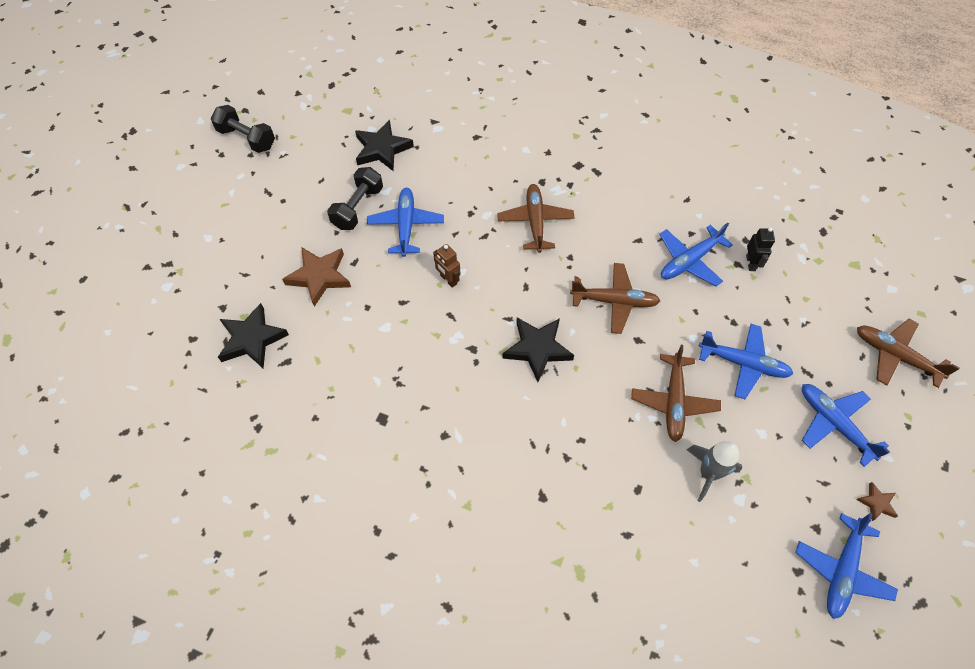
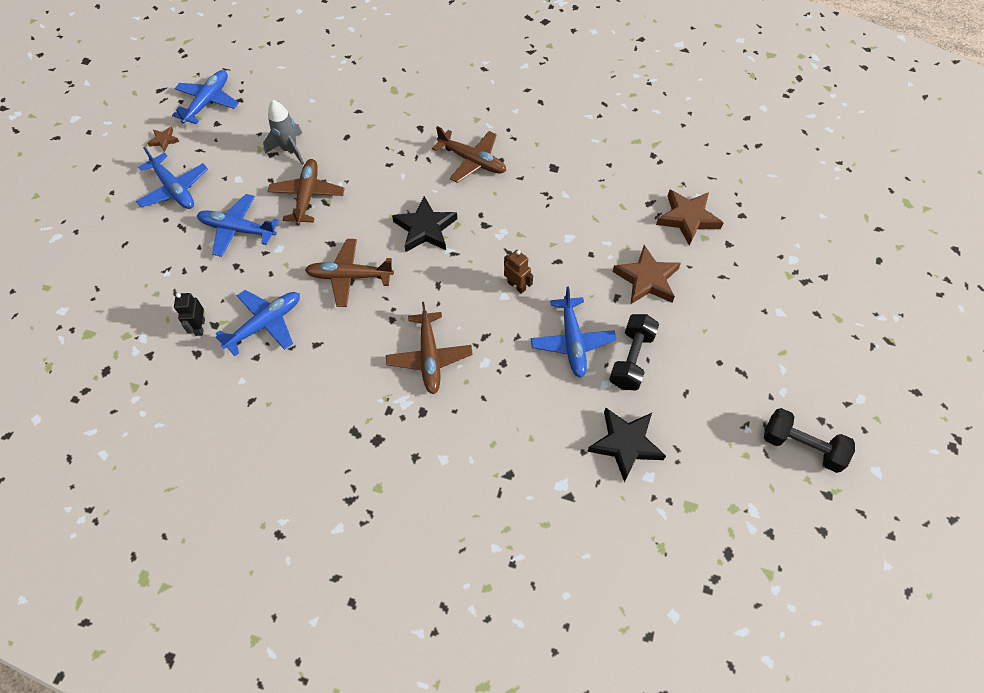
camera: 175 degrees right, 0 degrees up
(252, 339) = (687, 218): black star -> brown star
(894, 355) = (93, 246): brown plane -> brown plane (472, 161)

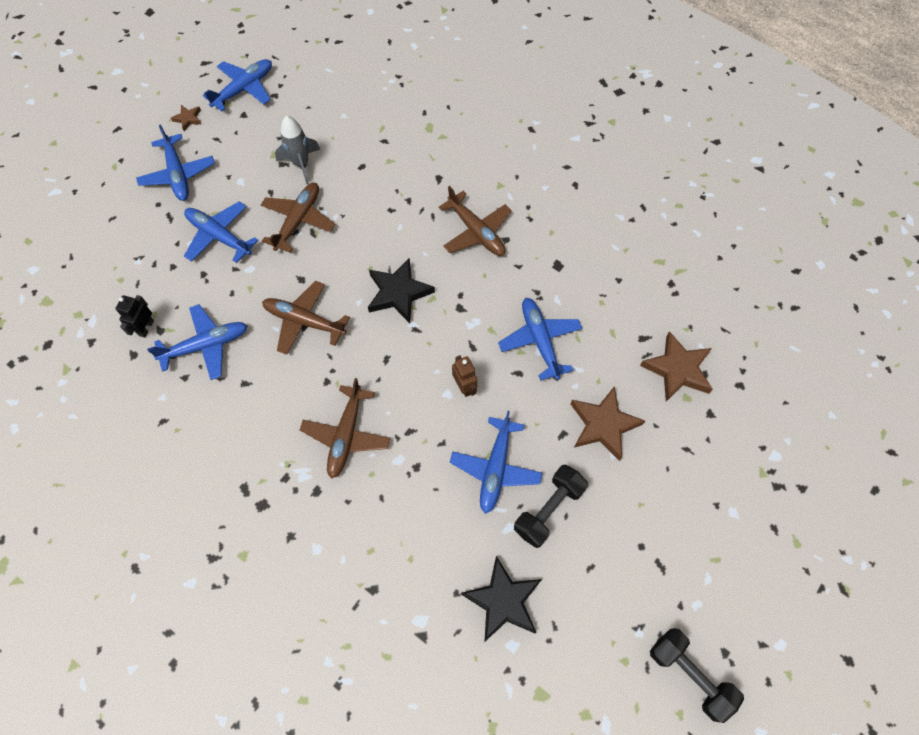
camera: 20 degrees right, 5 degrees up
(565, 230) = (540, 340): none -> blue plane

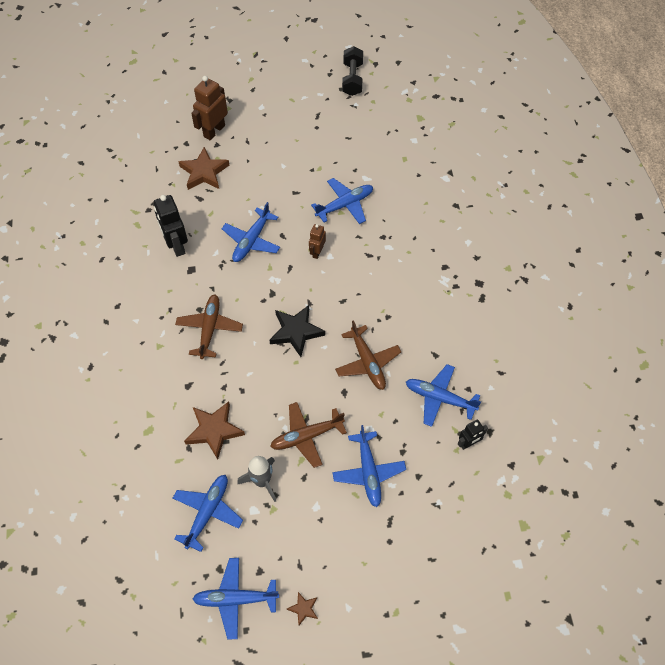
camera: 135 degrees left, 5 degrees down
(178, 174) = (354, 556): blue plane -> blue plane (208, 512)
(346, 435) = (404, 280): brown plane -> none
(503, 601) = (400, 156): black star -> none
(548, 510) = (340, 170): black dumbbell -> none
(600, 274) = (176, 245): none -> black robot
(603, 425) = (271, 180): brown star -> brown star (214, 430)
(735, 428) = (214, 131): none -> brown robot

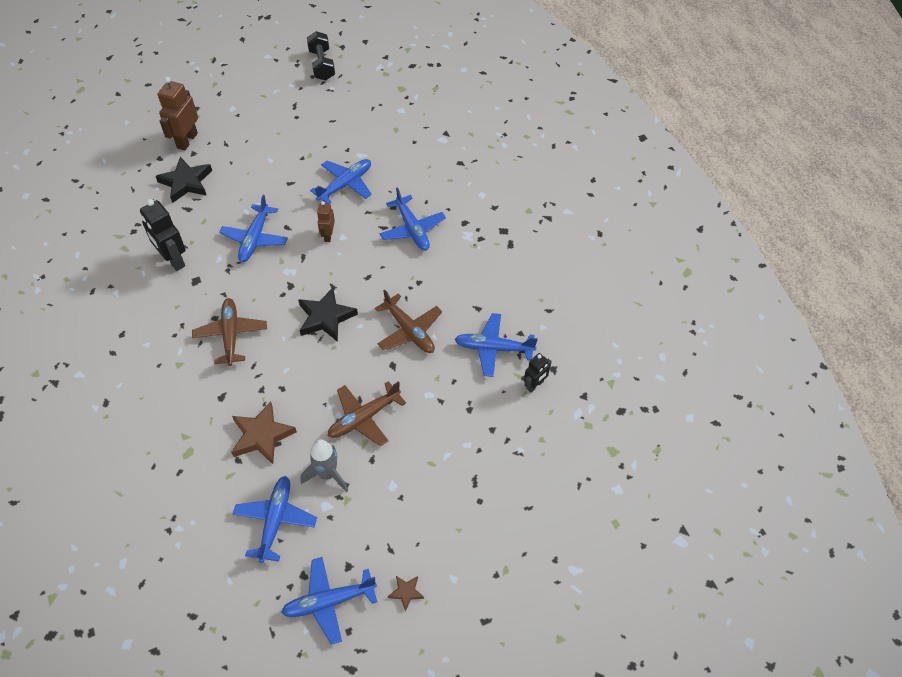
camera: 15 degrees left, 5 degrees down
(204, 172) = (186, 182): brown star -> black star
(368, 472) = (439, 438): blue plane -> blue plane (412, 229)

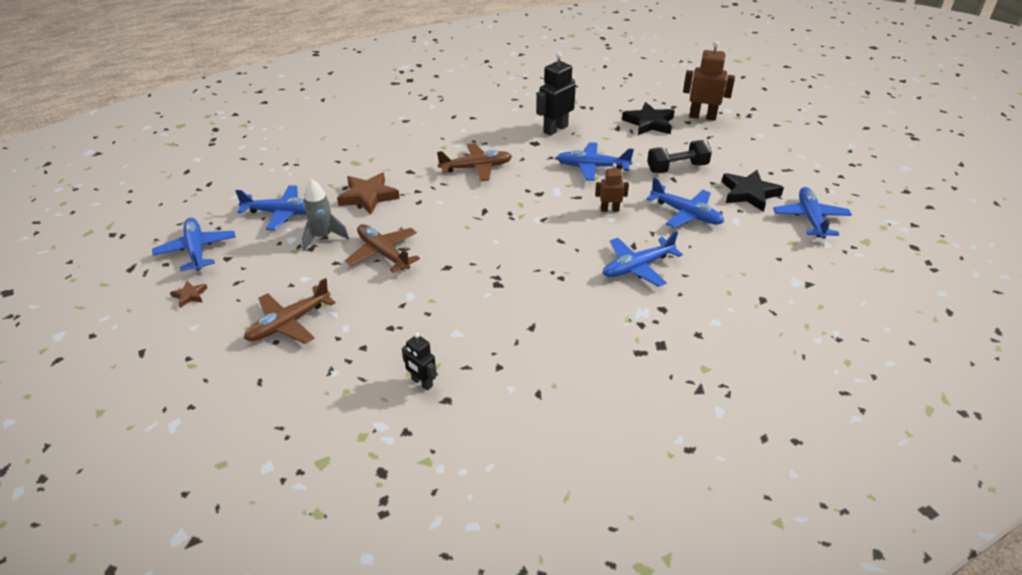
camera: 85 degrees right, 15 degrees down
(322, 65) = (863, 180): black dumbbell -> black dumbbell (677, 168)
(326, 317) = (503, 218): black star -> black star (749, 193)
(409, 331) = (492, 275): brown plane -> brown plane (288, 323)
(493, 348) = (473, 343): blue plane -> blue plane (810, 218)

